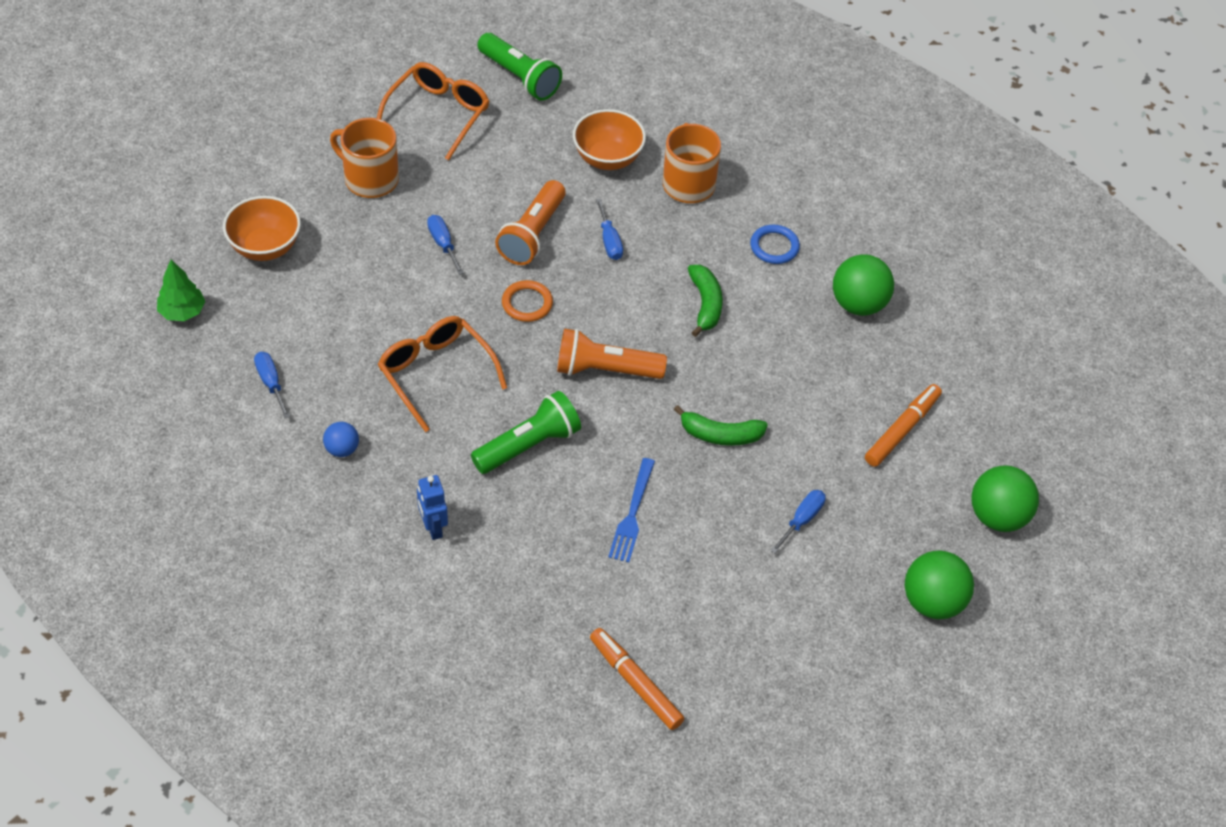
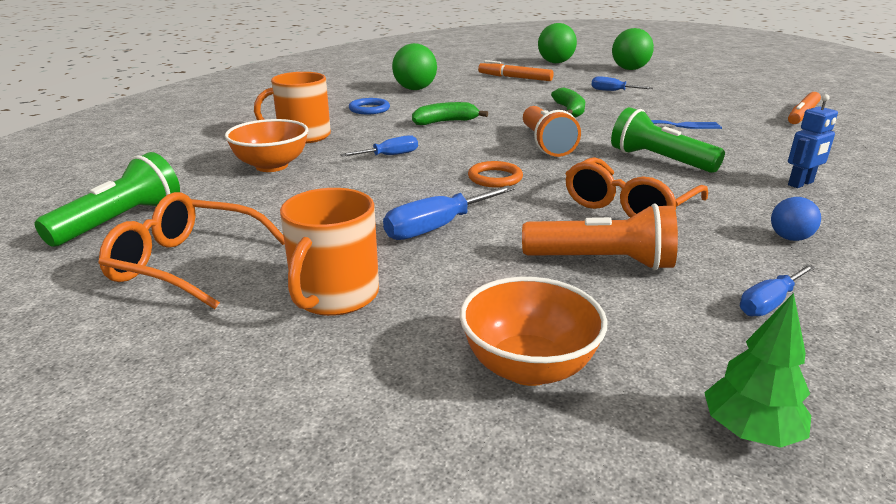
camera: 100 degrees left, 25 degrees down
(443, 244) = (437, 227): blue screwdriver -> blue screwdriver, size x1.53
(532, 234) = (397, 186): orange flashlight -> orange flashlight (602, 261)

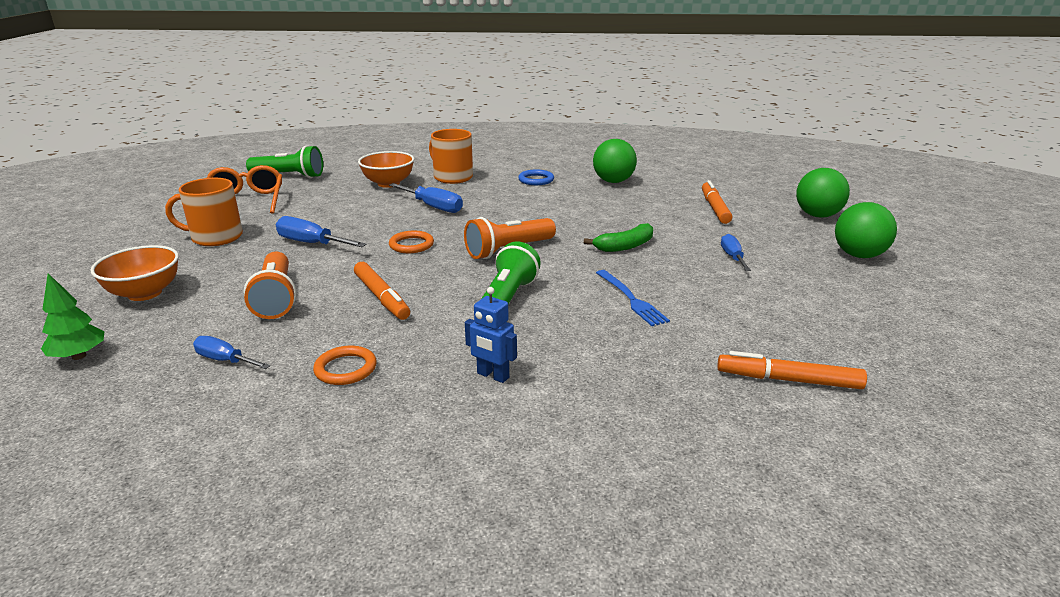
camera: 65 degrees right, 0 degrees up
(389, 155) = (433, 207): blue screwdriver -> blue screwdriver, size x1.53
(445, 122) = (530, 208): green banana -> none
(628, 206) = (382, 297): orange glasses -> orange marker
(789, 238) = (345, 369): blue ball -> orange ring

